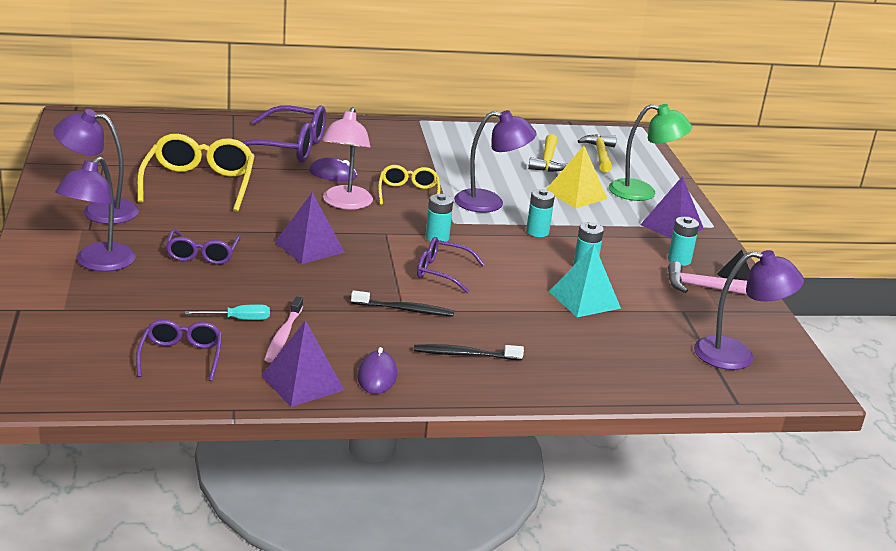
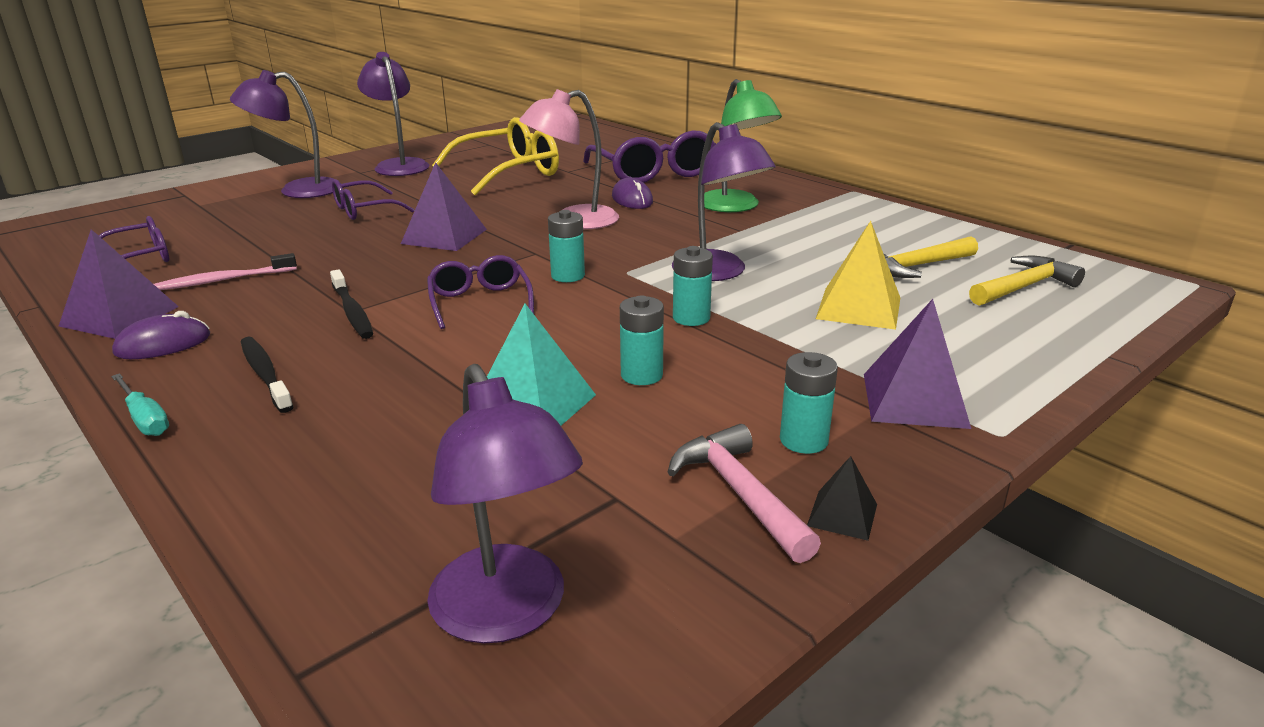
camera: 60 degrees right, 0 degrees up
(238, 319) = (242, 256): turquoise screwdriver -> turquoise screwdriver (145, 419)
(408, 193) = (656, 235): yellow glasses -> none
(642, 192) = (979, 345): green lamp -> green lamp (735, 207)

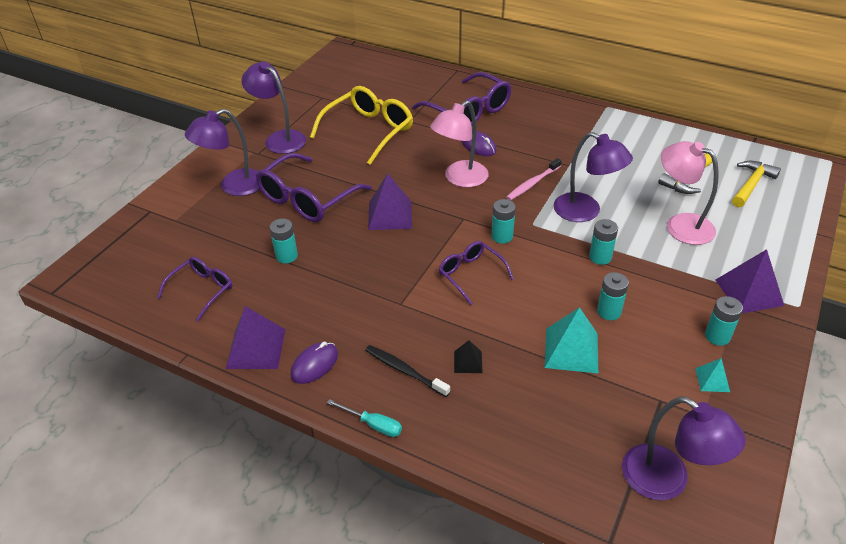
camera: 20 degrees left, 15 degrees up
(224, 280) = (287, 296): pink toothbrush -> pink toothbrush (532, 183)
(274, 248) = (286, 256): none -> turquoise battery
(352, 312) = (402, 304): black toothbrush -> none
(364, 210) = (307, 199): purple glasses -> purple glasses, size x1.71
(735, 207) = (548, 140): green lamp -> none
(740, 493) = (712, 380): pink hammer -> turquoise pyramid
(842, 515) = (762, 379): black pyramid -> black pyramid (468, 362)
(859, 308) = (680, 225): yellow pyramid -> pink lamp

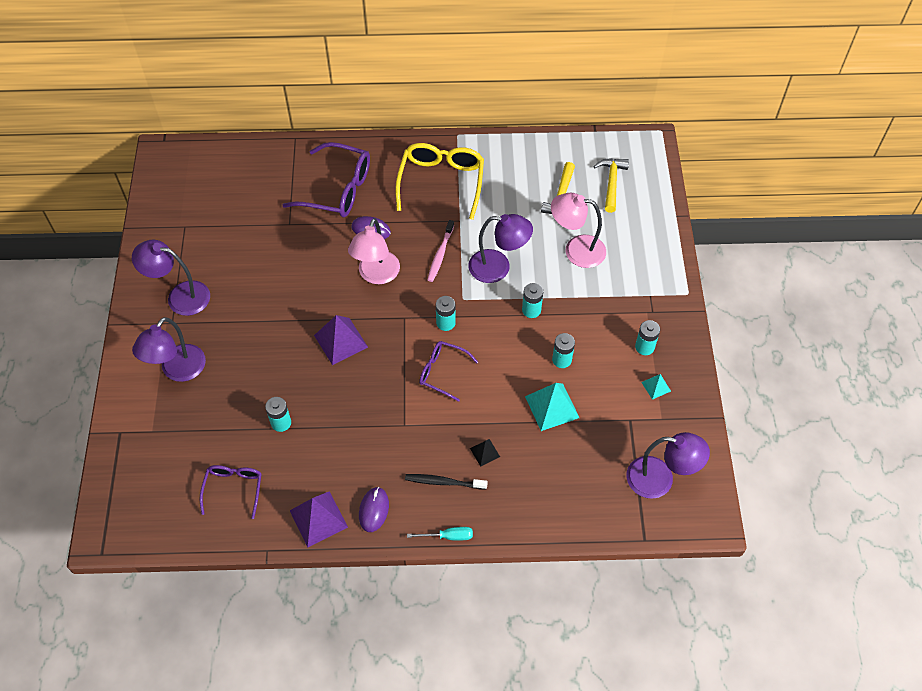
camera: 30 degrees left, 15 degrees up
(307, 199) = (256, 355): purple glasses -> none
(369, 131) = (260, 252): yellow glasses -> yellow glasses (441, 182)
(749, 292) = (650, 296): purple pyramid -> none

